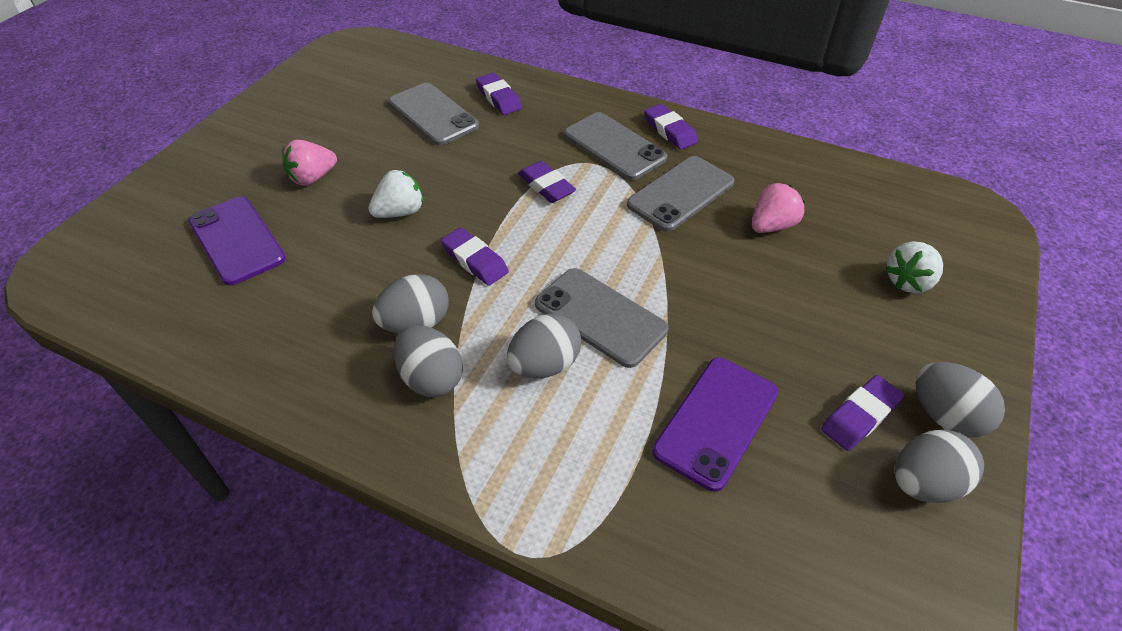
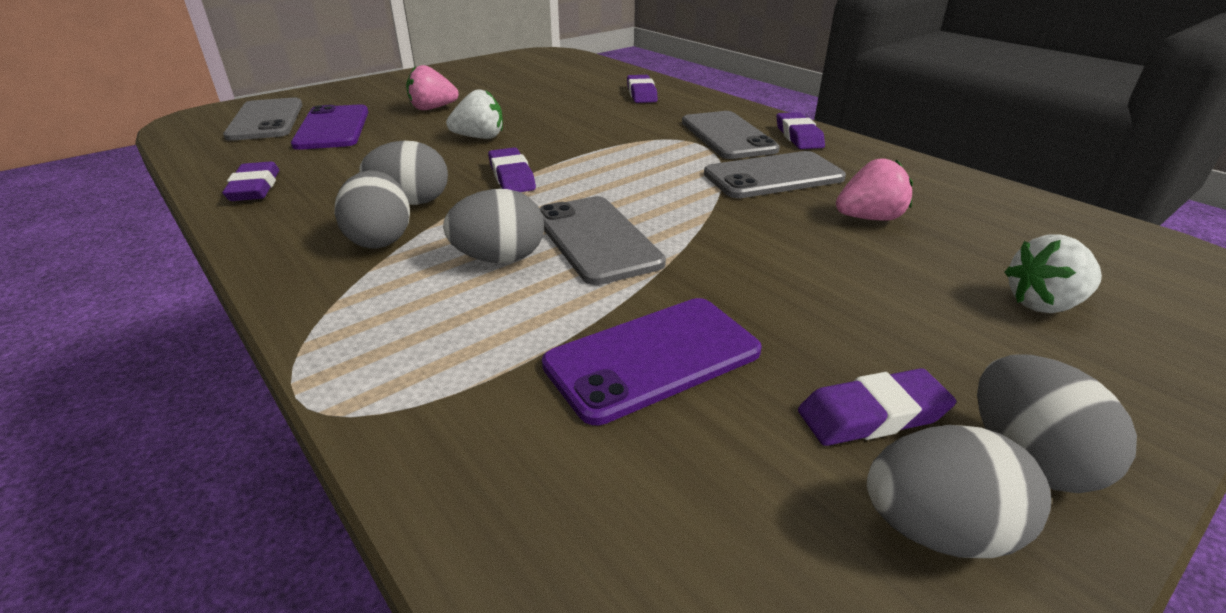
camera: 25 degrees right, 15 degrees down
(433, 114) = (572, 93): grey phone -> grey phone (266, 120)
(546, 186) = (632, 147): purple eraser -> purple eraser (255, 188)

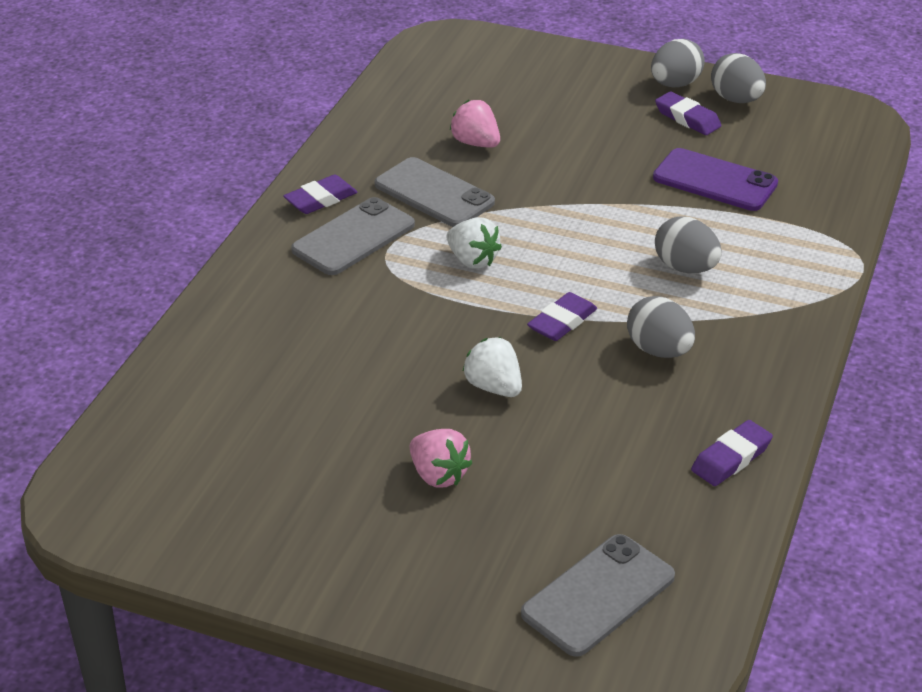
camera: 120 degrees left, 5 degrees up
(333, 128) = (567, 515): purple phone -> none
(380, 239) = (721, 331): grey egg -> none
(597, 239) = (619, 239): grey phone -> none
(641, 94) = (250, 333): purple eraser -> none
(1043, 304) = (536, 82): white strawberry -> white strawberry (472, 260)

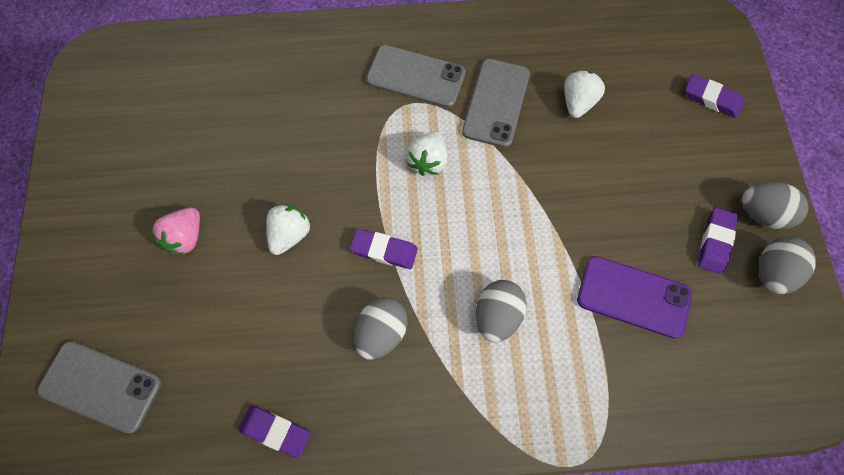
camera: 65 degrees right, 30 degrees up
(321, 199) = (449, 38): purple eraser -> purple eraser (711, 99)
(476, 143) = (578, 102): pink strawberry -> white strawberry
(714, 181) = (633, 297): purple phone -> purple phone turned 75 degrees counterclockwise

